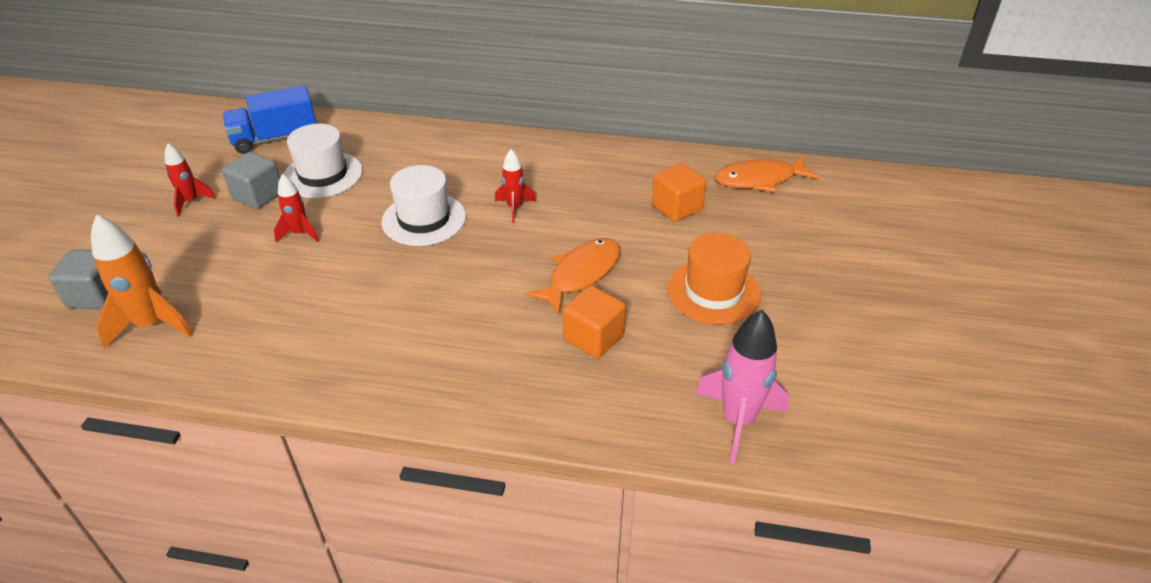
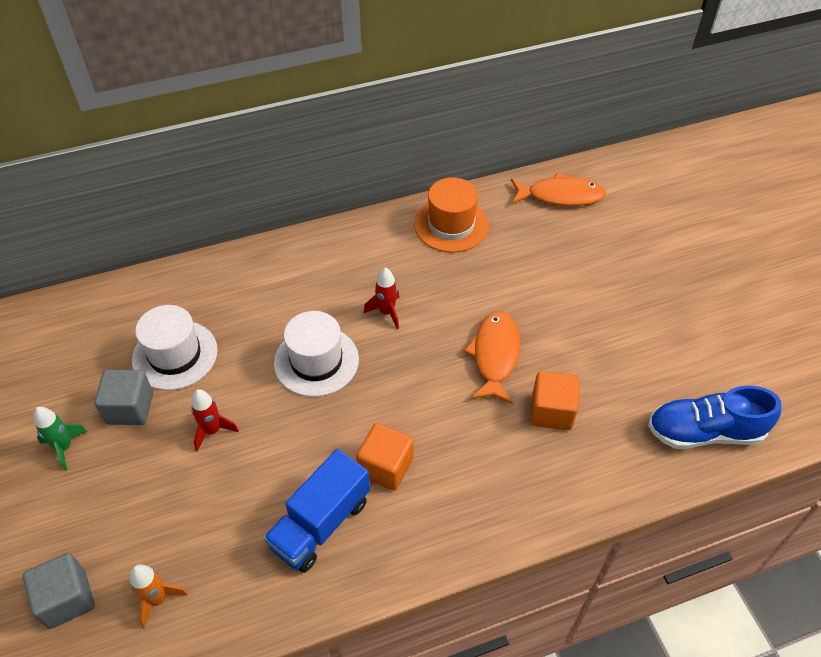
camera: 30 degrees left, 10 degrees up
(151, 325) = (158, 599): orange rocket -> orange rocket, size x0.59
(191, 202) = (64, 447): red rocket -> green rocket
(275, 138) = (85, 333): blue truck -> blue truck (321, 524)
(676, 208) = (518, 253): orange cube -> orange cube (385, 467)
(713, 292) = (606, 324): orange hat -> orange hat (451, 225)
(738, 421) = (704, 432): pink rocket -> blue shoe
(759, 180) = (560, 196): orange fish -> orange fish turned 135 degrees counterclockwise

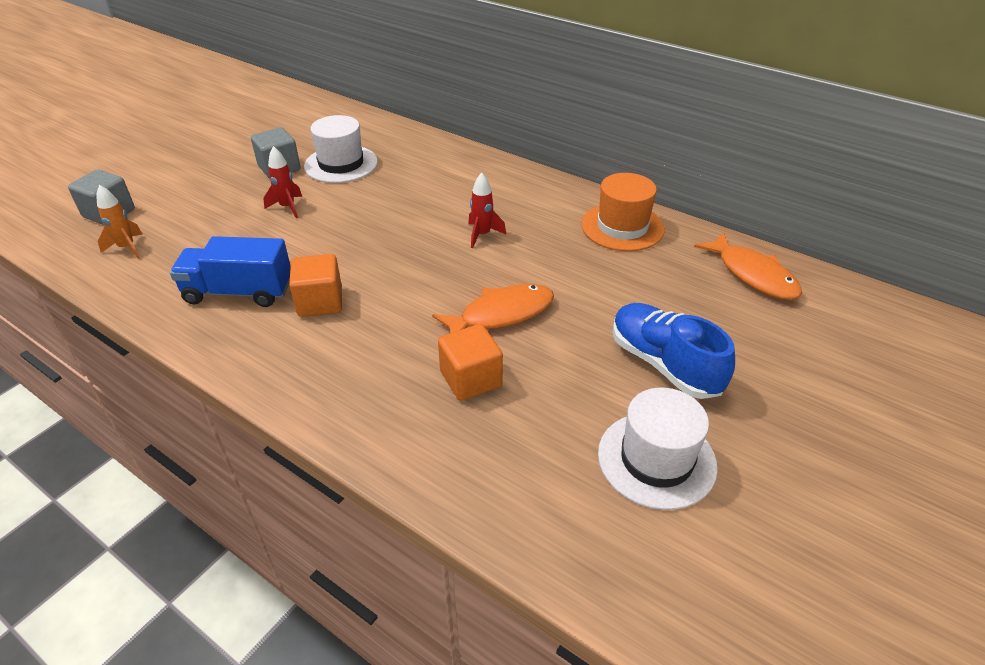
camera: 55 degrees right, 10 degrees down
(64, 447) = (227, 160): green rocket -> none
(316, 361) = (395, 223): white hat -> white hat (656, 459)
(704, 432) = (560, 520): blue shoe -> blue shoe (664, 364)

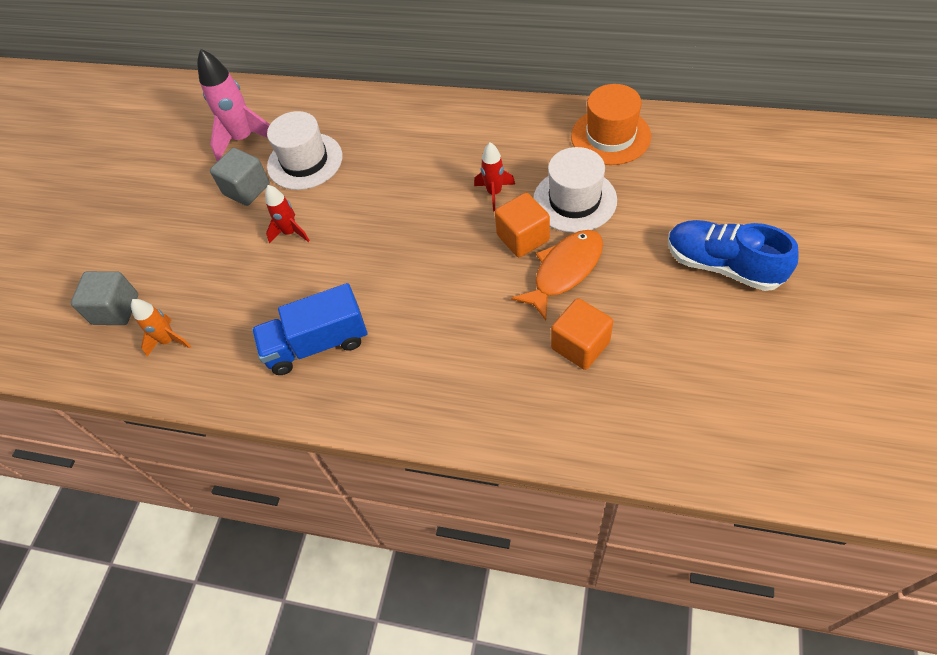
camera: 15 degrees left, 15 degrees up
(306, 136) = (244, 139): none -> pink rocket
(320, 302) = (399, 323): orange cube -> orange cube (523, 238)
(656, 459) = (764, 355): white hat -> white hat (574, 200)
(752, 274) = (744, 146): orange fish -> none

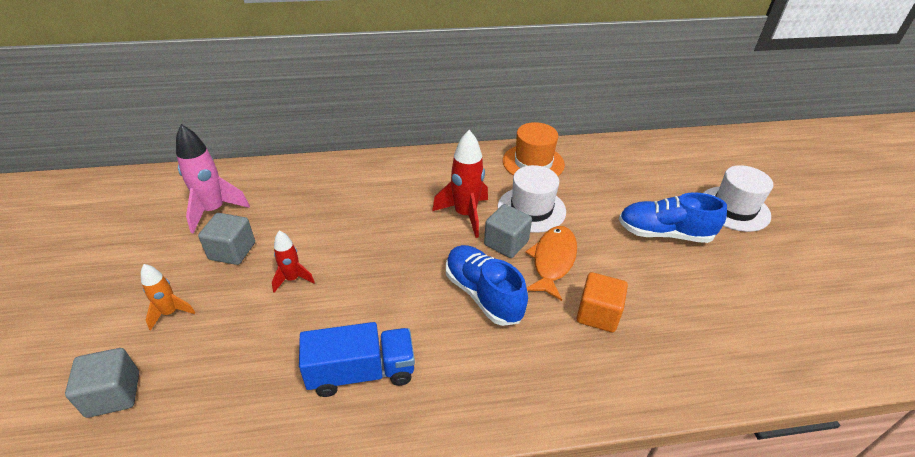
camera: 30 degrees left, 15 degrees down
(169, 341) = (192, 411): orange rocket -> orange rocket (170, 313)
(305, 161) = (283, 219): white hat -> white hat (734, 208)
(317, 344) = (361, 372): blue truck -> blue truck turned 150 degrees counterclockwise
(468, 293) = (483, 294): none -> blue shoe
(494, 193) = (465, 215): red rocket -> red rocket, size x1.70
(523, 238) = (506, 243): orange cube -> grey cube

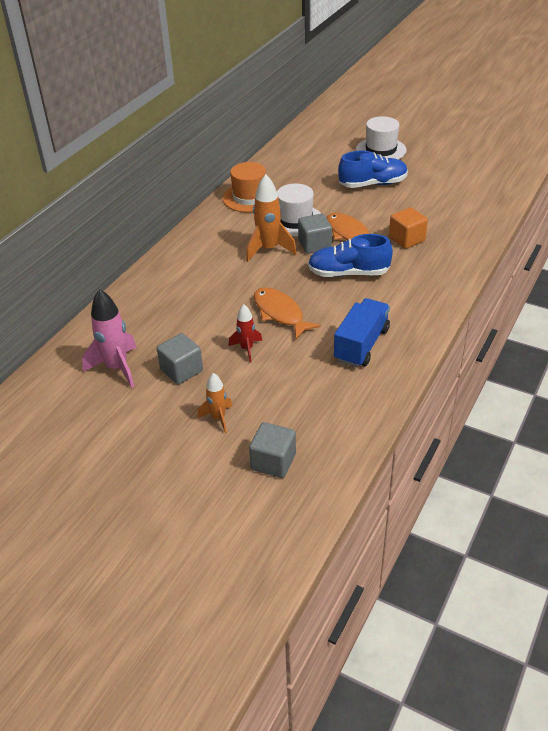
camera: 50 degrees left, 0 degrees up
(368, 275) = (280, 313): none -> orange fish
(465, 215) = (268, 249): red rocket -> orange rocket
(664, 233) = (373, 184): blue shoe -> blue shoe turned 150 degrees counterclockwise

